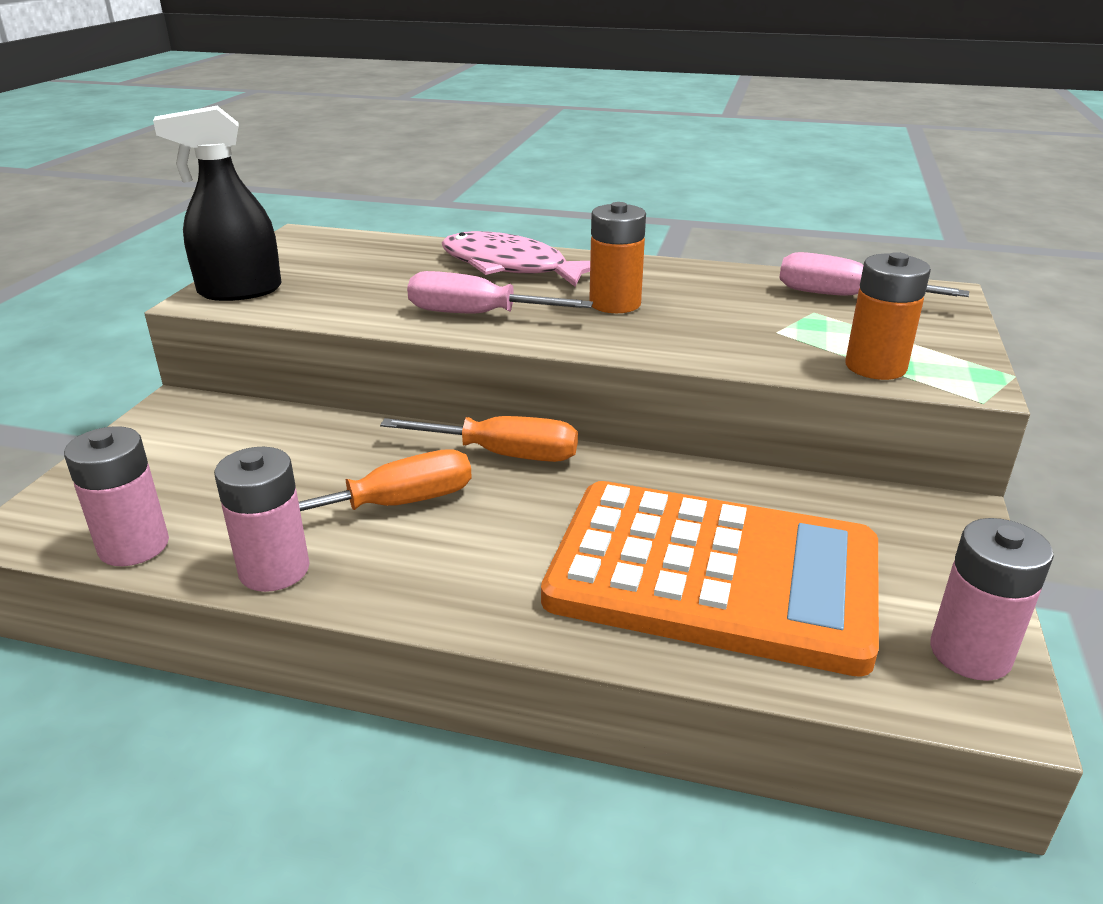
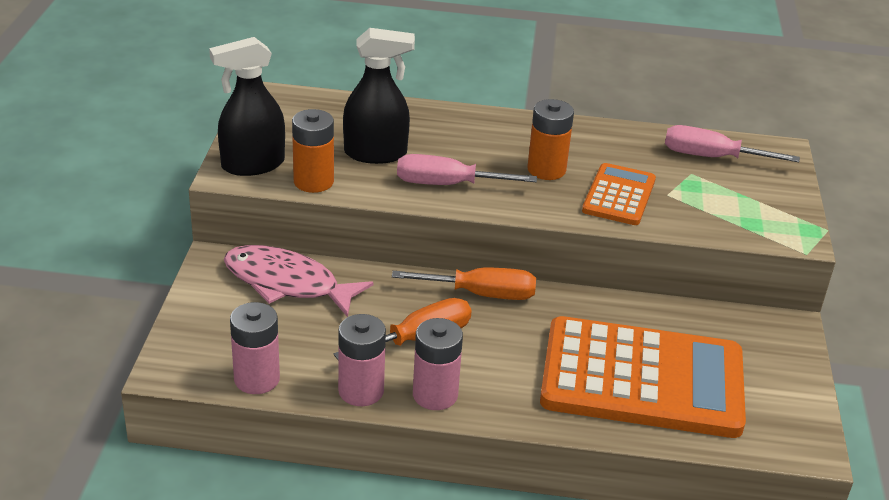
camera: 10 degrees left, 5 degrees up
(400, 284) = (376, 153): none -> black spray bottle
(510, 267) = (454, 131): pink fish -> pink fish (287, 283)
(707, 331) = (619, 195): none -> orange calculator
(875, 367) = (737, 225): orange battery -> orange battery (313, 181)
(970, 653) = (796, 420): pink battery -> pink battery (435, 395)

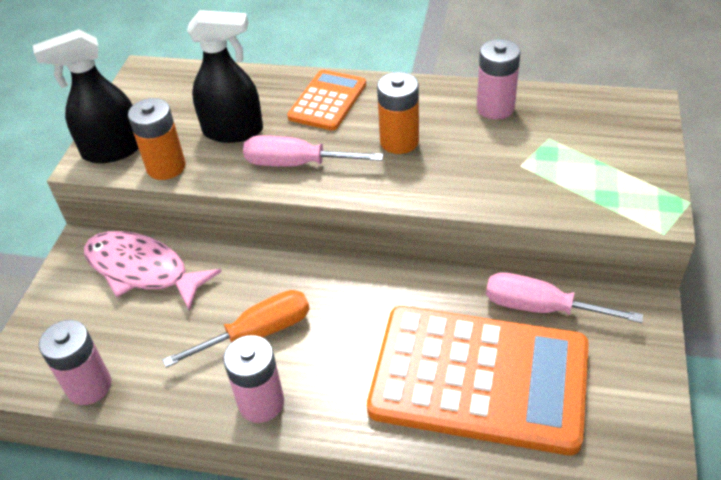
camera: 10 degrees right, 10 degrees up
(361, 391) = (188, 399): pink battery -> pink battery (495, 108)
(481, 294) = (328, 277): orange screwdriver -> none
(619, 195) = (469, 169): orange calculator -> orange calculator (327, 101)
(711, 157) = (572, 118): pink screwdriver -> pink screwdriver (540, 308)

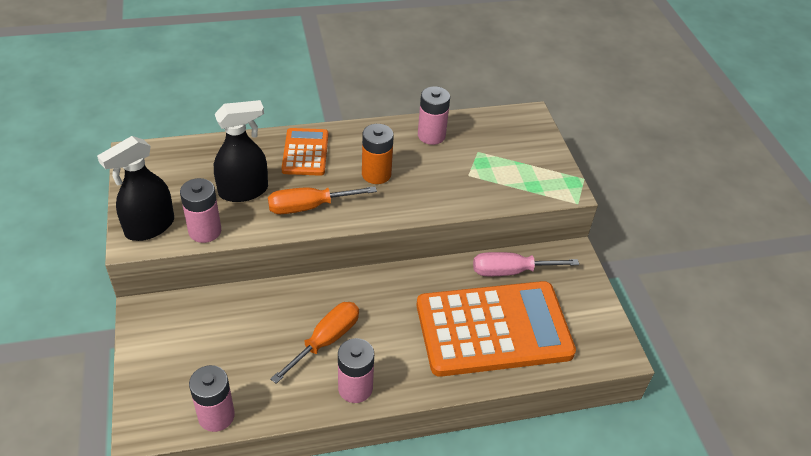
camera: 30 degrees left, 0 degrees up
(142, 270) = (207, 318): pink fish -> none
(166, 167) = (205, 231): orange battery -> pink battery
(296, 164) = (309, 207): pink screwdriver -> orange screwdriver

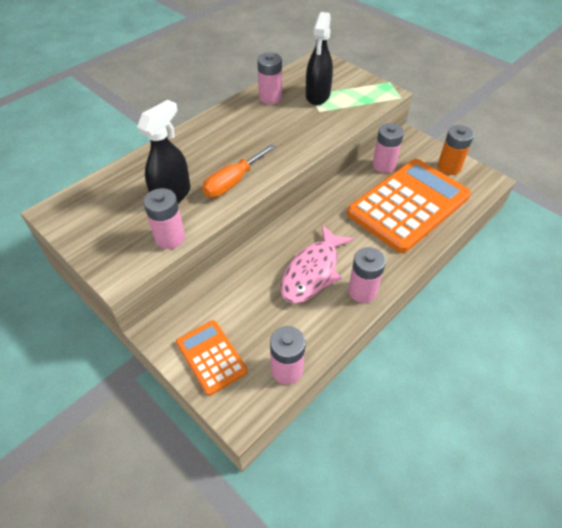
camera: 30 degrees left, 5 degrees up
(149, 227) = (120, 258): black spray bottle -> black spray bottle (317, 96)
(305, 152) = (192, 147): orange calculator -> orange calculator (211, 357)
(326, 340) = (312, 272): orange screwdriver -> pink fish
(376, 174) = (258, 138): orange battery -> orange battery (449, 167)
(510, 271) = (384, 165): pink screwdriver -> pink battery

